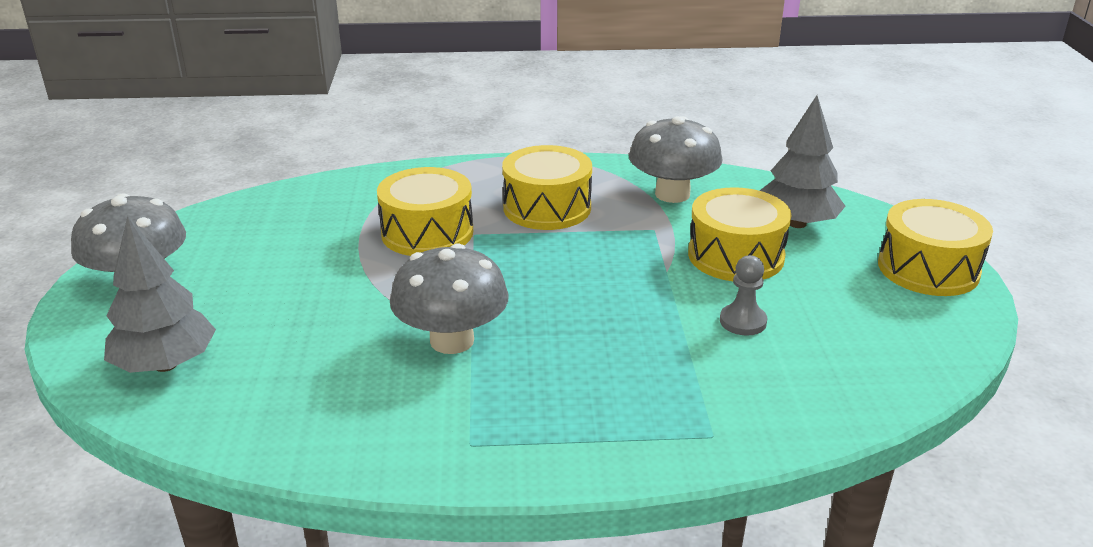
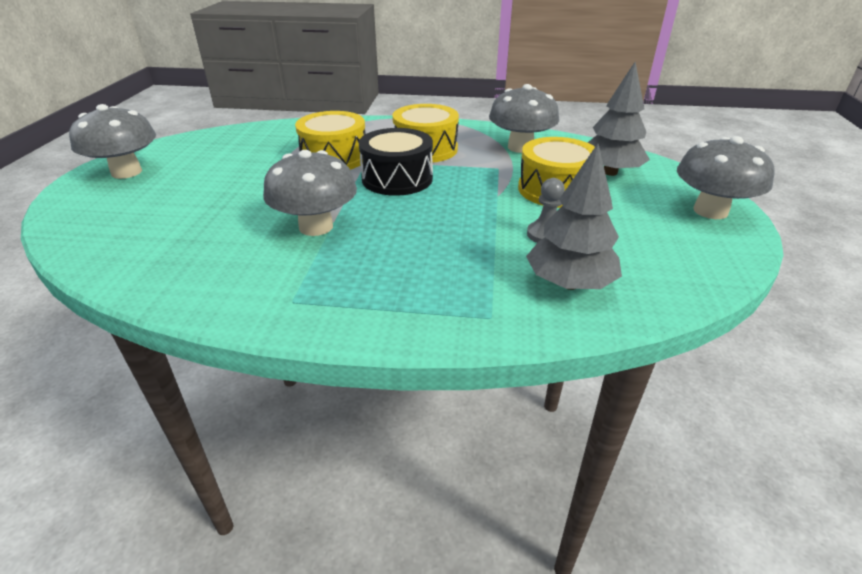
camera: 10 degrees right, 5 degrees up
(165, 364) = (108, 223): grey tree -> grey tree (569, 283)
(527, 258) = (397, 179): none -> black drum
(928, 269) = (710, 211): yellow drum -> grey mushroom

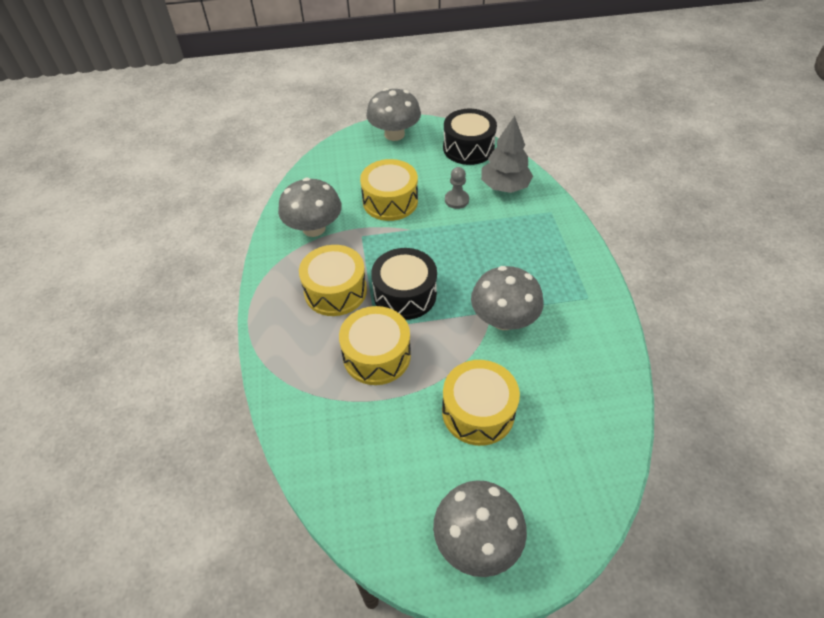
camera: 105 degrees left, 15 degrees up
(226, 192) = (478, 412): none -> yellow drum
(610, 172) = (349, 176): grey tree -> none
(681, 269) = (468, 148): none -> black drum

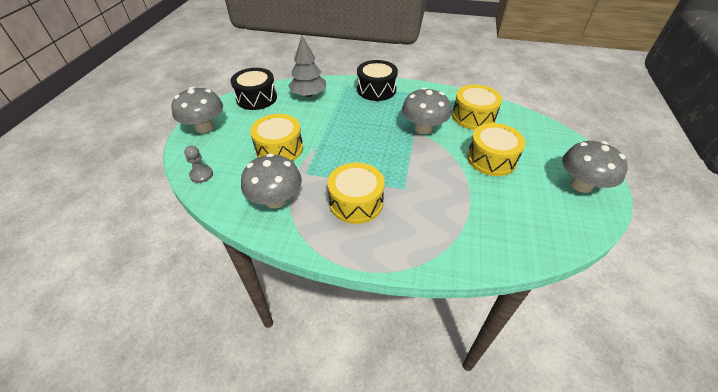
camera: 70 degrees left, 5 degrees down
(376, 355) = (430, 194): yellow drum -> yellow drum (473, 116)
(405, 294) = (380, 165): black drum -> black drum (376, 89)
(456, 200) = (304, 117): grey pawn -> grey pawn (201, 175)

